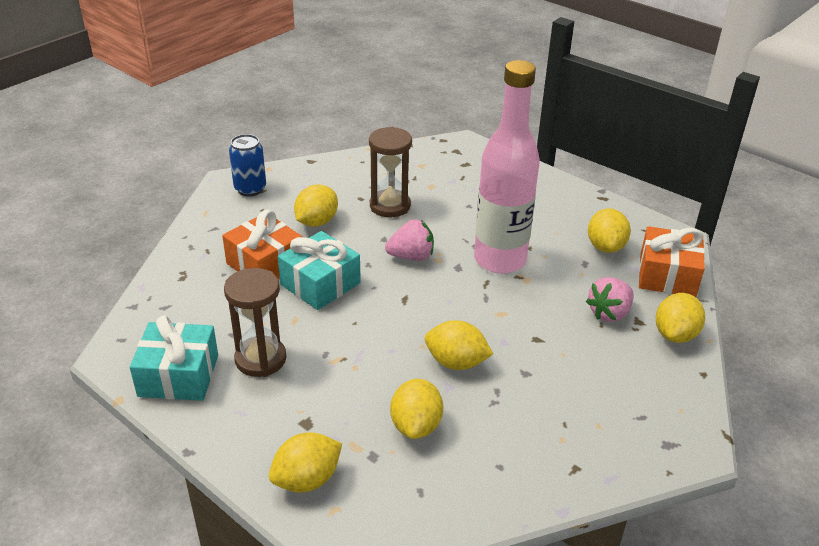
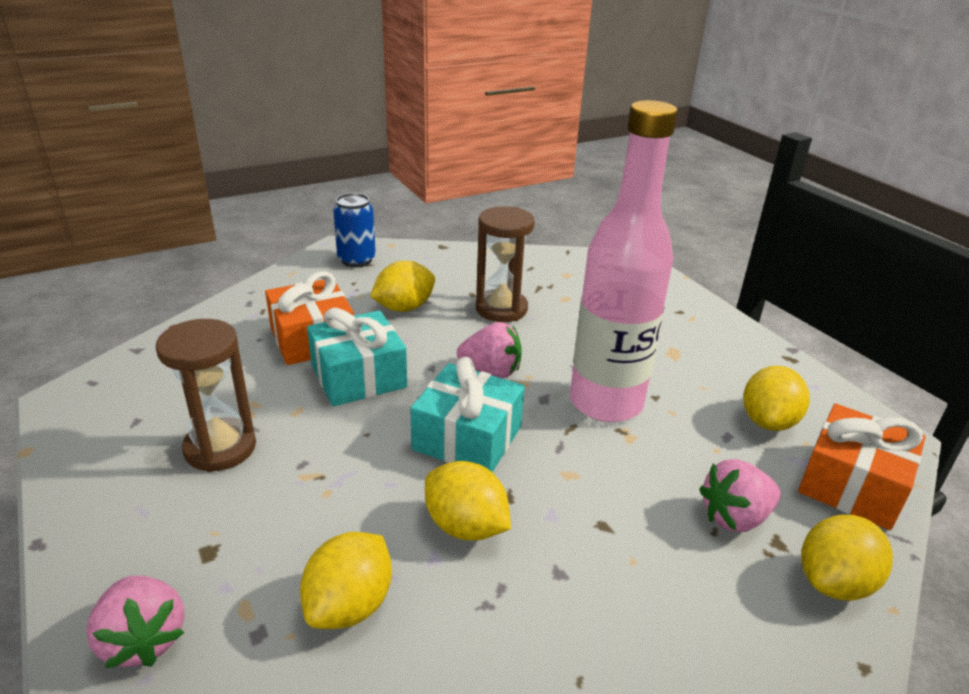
camera: 20 degrees right, 5 degrees down
(178, 375) = (113, 441): turquoise gift -> turquoise gift (467, 438)
(307, 479) = (143, 640): yellow lemon -> pink strawberry

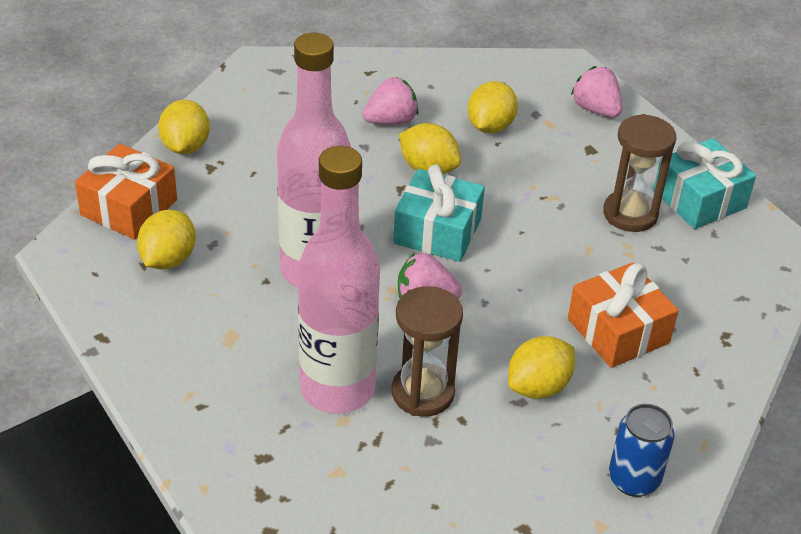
camera: 175 degrees right, 10 degrees up
(358, 376) = (551, 287): turquoise gift -> turquoise gift (699, 199)
(572, 315) = (337, 389): none -> pink bottle
(734, 517) = (235, 181): pink strawberry -> pink strawberry (391, 121)
(834, 582) = (185, 147): yellow lemon -> yellow lemon turned 45 degrees counterclockwise

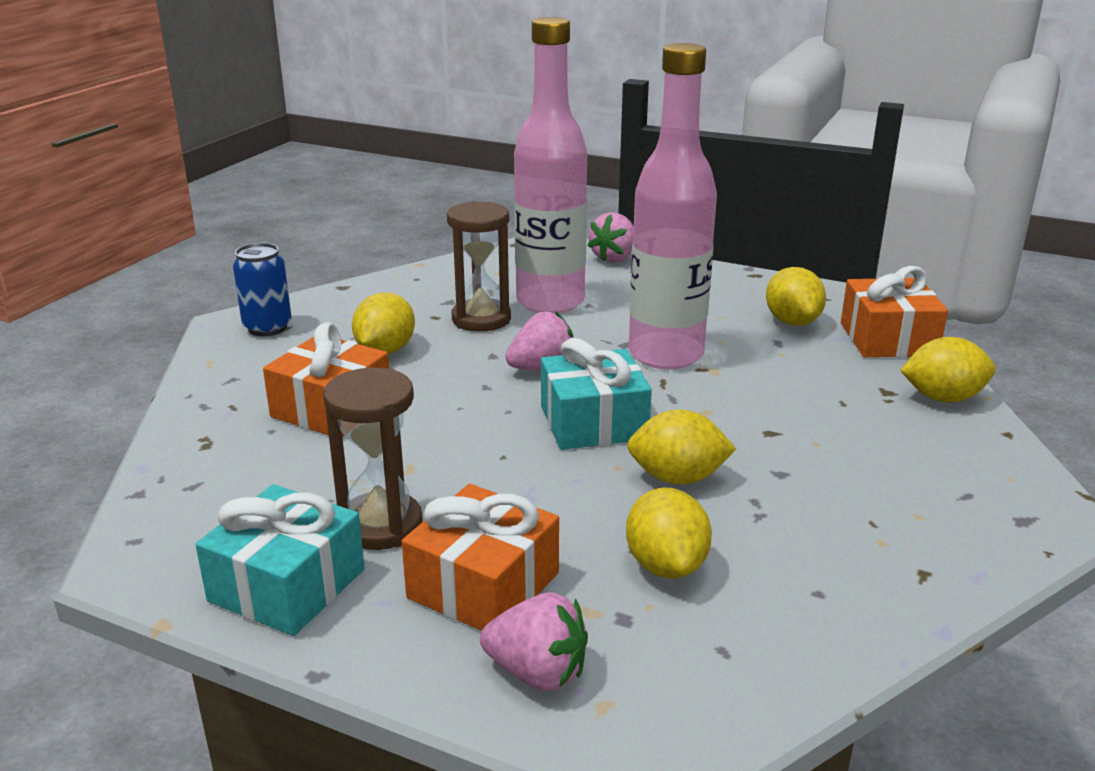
camera: 150 degrees right, 15 degrees down
(185, 147) = (942, 398): yellow lemon -> yellow lemon turned 60 degrees counterclockwise
(391, 121) = (795, 515): pink strawberry -> pink strawberry (614, 258)
(593, 156) = (483, 585): none -> orange gift

